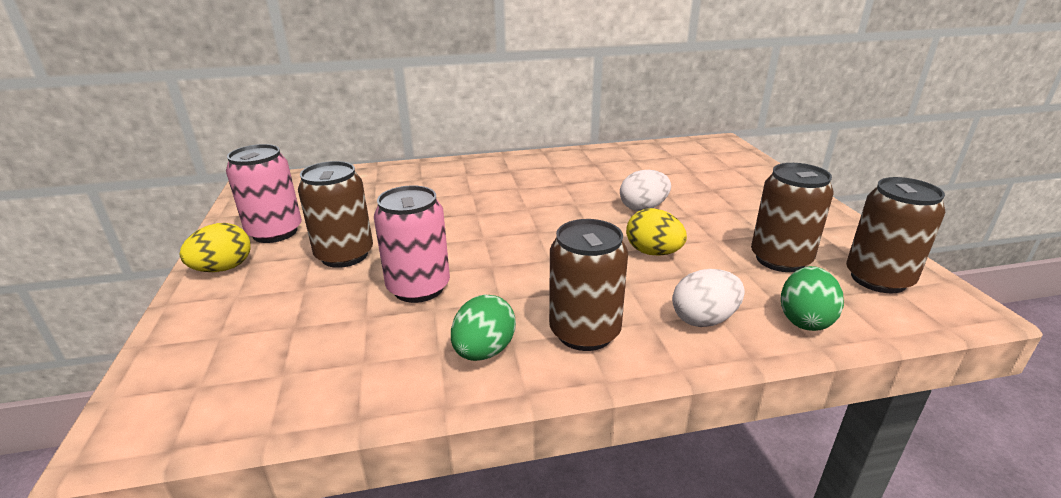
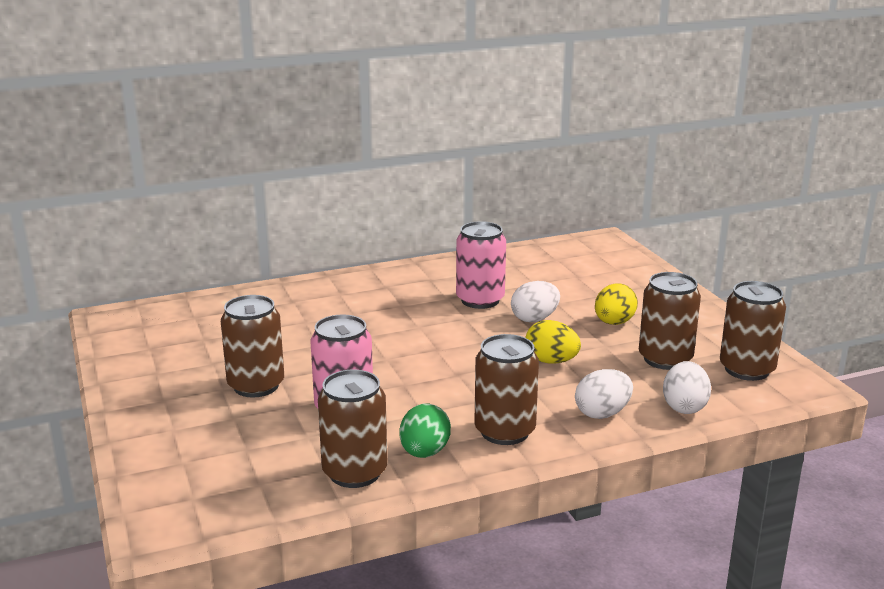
camera: 10 degrees left, 5 degrees down
(223, 268) = (141, 407): yellow egg -> yellow egg (614, 323)
(275, 232) = (169, 369): pink can -> pink can (480, 300)
(394, 370) = (355, 472): none -> brown can
(804, 320) = (684, 407): green egg -> white egg

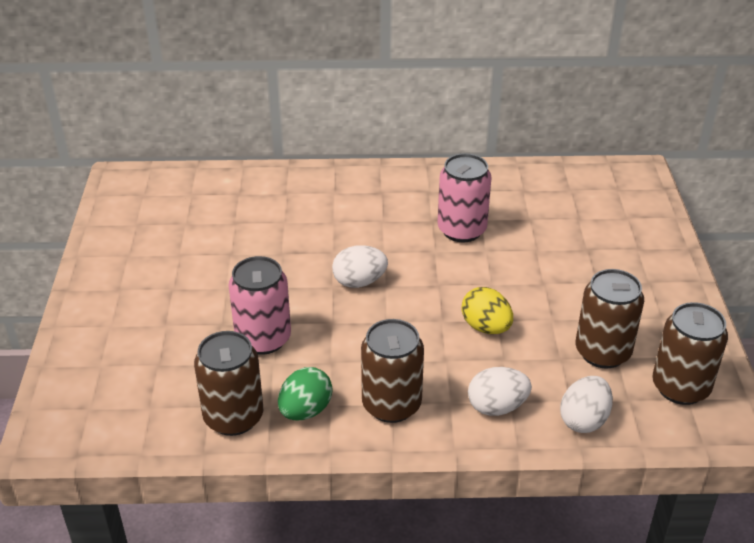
camera: 20 degrees right, 15 degrees up
(256, 386) = (202, 292): brown can -> none
(534, 319) = (501, 267): white egg -> white egg (359, 282)
(614, 323) = (579, 291): yellow egg -> none

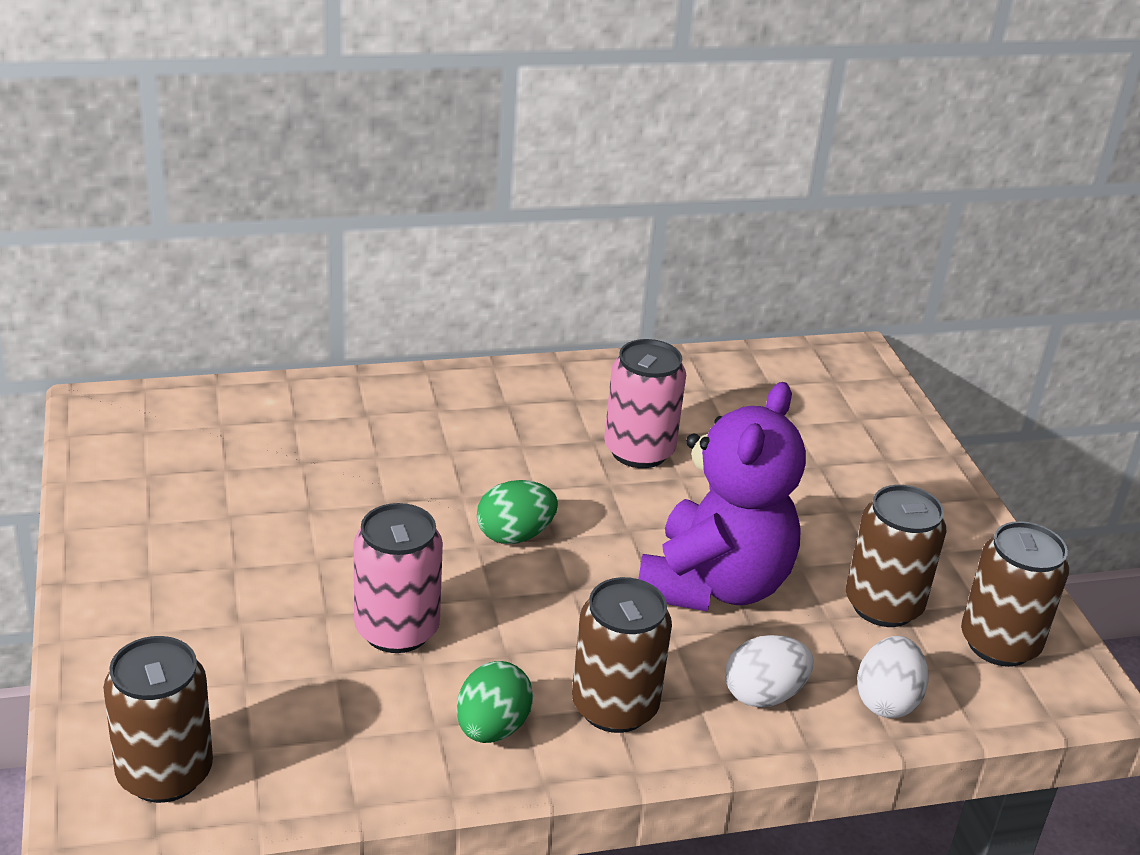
camera: 15 degrees left, 5 degrees down
(233, 417) = (386, 749): brown can -> brown can (165, 774)
(359, 282) = (515, 535): white egg -> green egg
(486, 327) = (714, 585): yellow egg -> purple teddy bear

